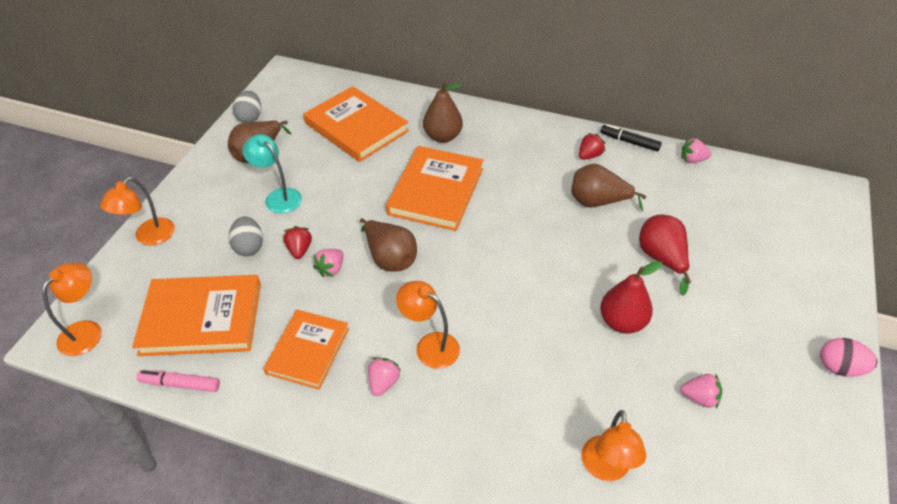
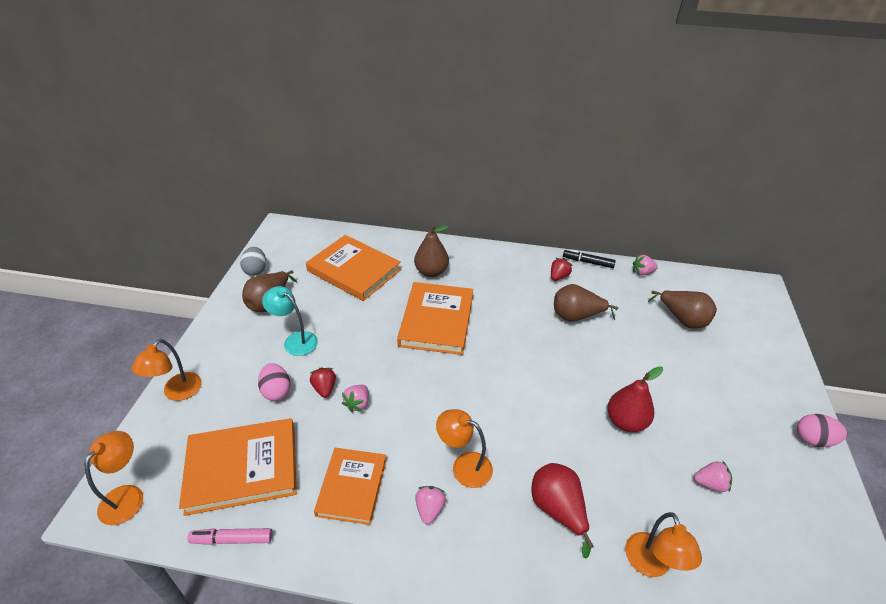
camera: 10 degrees left, 5 degrees down
(249, 247) = (276, 391): grey egg -> pink egg
(390, 258) = (409, 387): brown pear -> brown pear (682, 319)
(661, 259) = (642, 360): red pear -> red pear (557, 509)

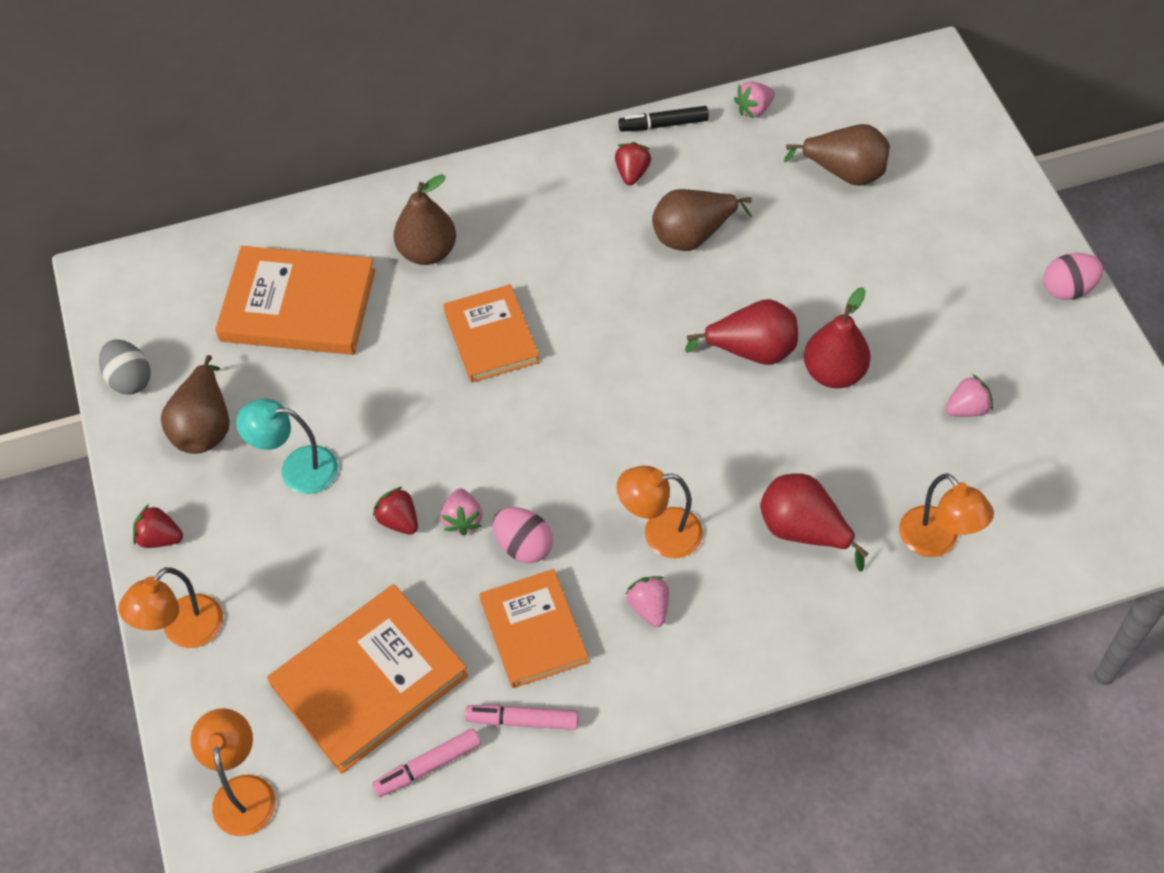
camera: 25 degrees left, 15 degrees up
(177, 393) = (184, 631): orange lamp -> orange lamp turned 45 degrees clockwise
(207, 343) = (160, 538): none -> red strawberry
(276, 391) = (331, 558): pink egg -> pink egg (523, 546)
(306, 541) = (522, 720): none -> pink marker
(436, 321) = (491, 336): orange book -> orange book, size x0.67
(579, 387) = (752, 350): none -> red pear

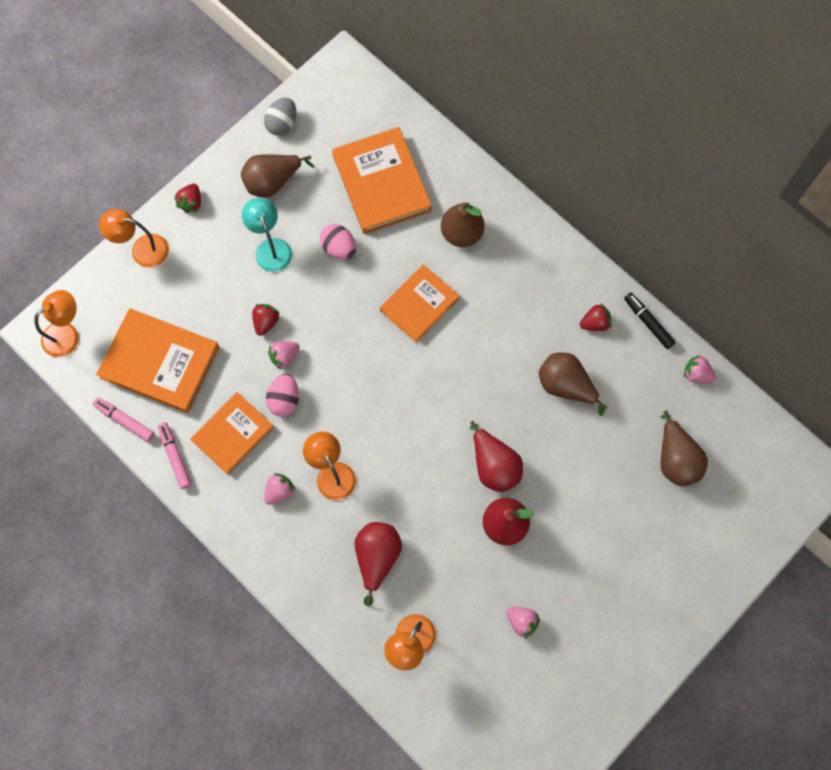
camera: 60 degrees right, 15 degrees up
(160, 538) = (191, 202): red strawberry -> red strawberry turned 150 degrees counterclockwise
(1067, 289) = (659, 651): pink egg -> pink egg (339, 248)

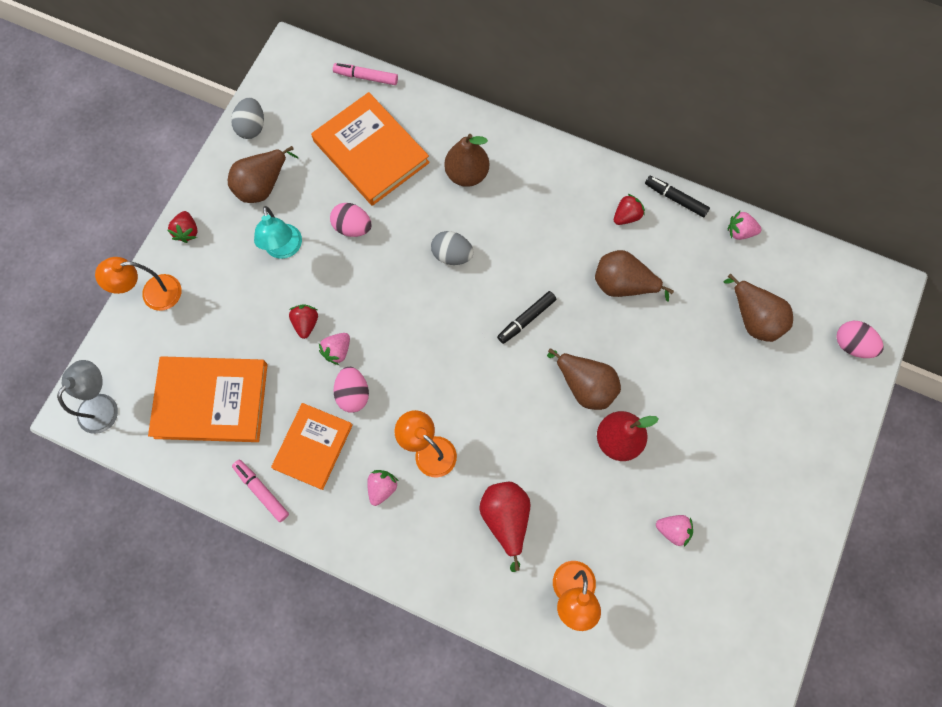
camera: 20 degrees left, 0 degrees up
(67, 334) = (103, 405): orange lamp -> grey lamp
(125, 421) = (195, 473): pink marker -> pink marker (366, 77)
(271, 248) = (284, 249): turquoise lamp -> turquoise lamp turned 150 degrees counterclockwise
(419, 304) = (452, 255): orange book -> grey egg
(464, 387) = (526, 319): none -> black marker
(494, 465) = (585, 385): red pear -> brown pear
(758, 516) = (851, 345): none -> pink egg

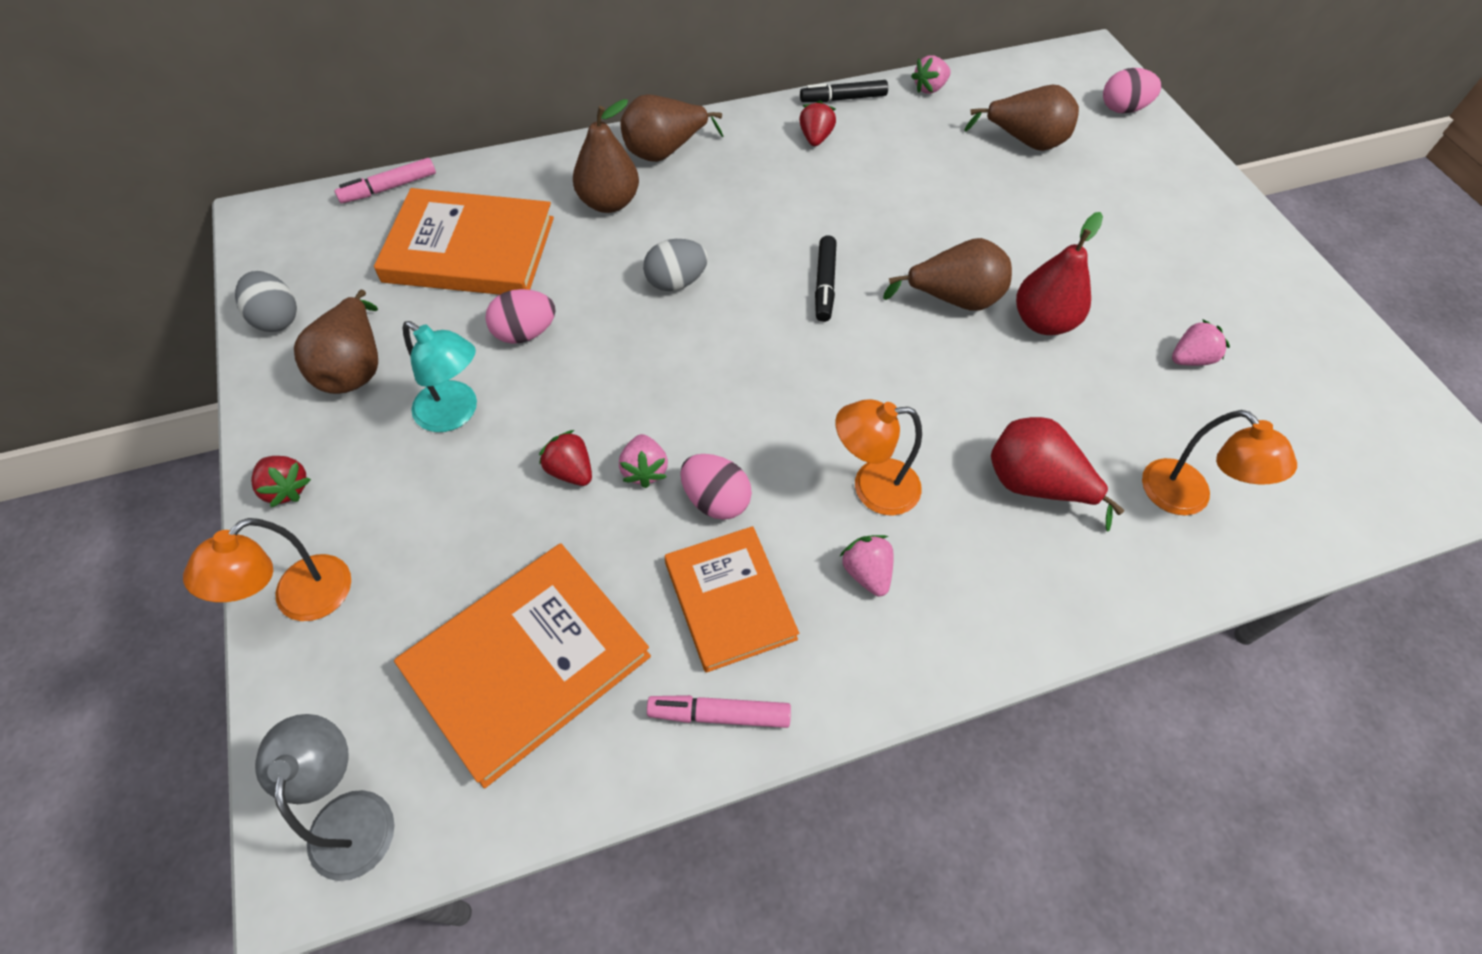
camera: 45 degrees left, 15 degrees down
(622, 284) = (880, 192): brown pear -> brown pear (664, 151)

